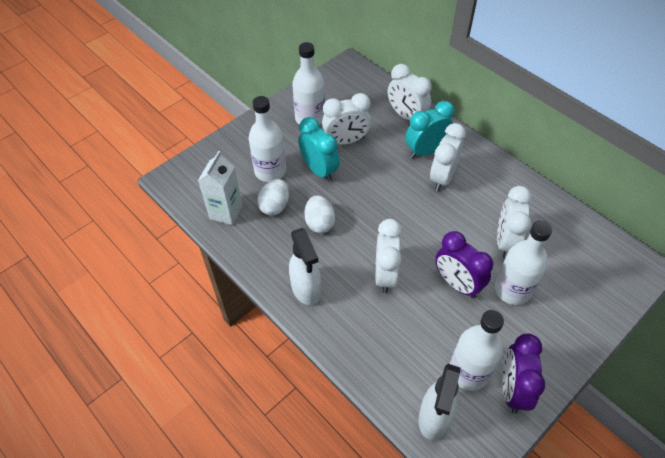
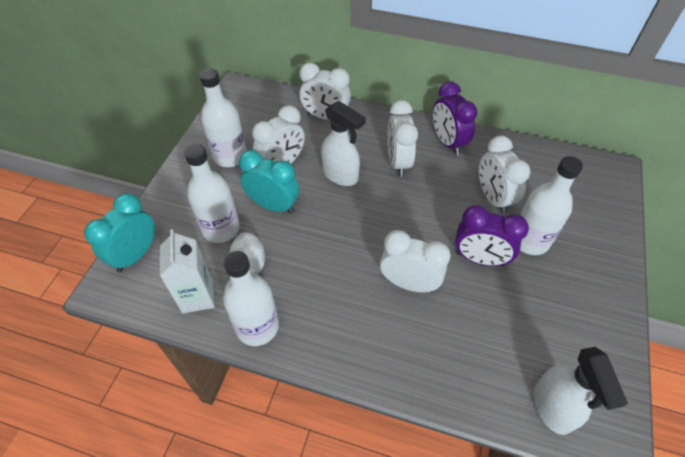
camera: 30 degrees left, 0 degrees up
(306, 289) = (340, 339): white spray bottle -> white spray bottle (341, 175)
(319, 223) = (309, 260): white egg -> none
(385, 275) = (409, 283): white clock -> white clock turned 135 degrees clockwise
(426, 151) = (366, 143): turquoise clock -> turquoise clock (136, 255)
(468, 372) = (549, 341): white bottle -> white bottle (257, 327)
(512, 389) = (596, 337): purple clock -> purple clock (447, 142)

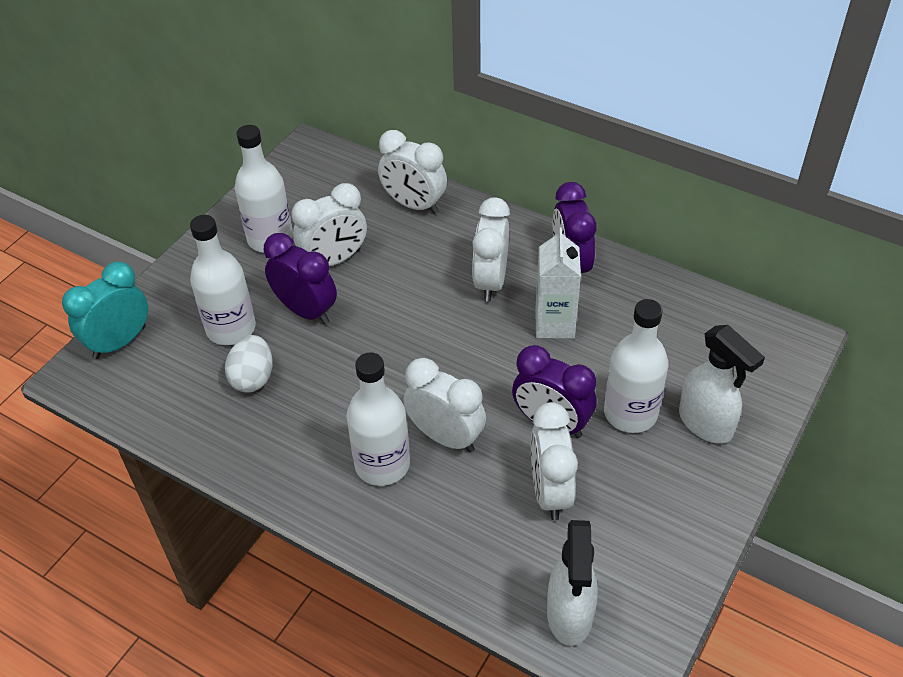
camera: 15 degrees right, 5 degrees down
(198, 296) = (179, 404): white carton -> white carton (554, 324)
(257, 327) = (239, 452): white bottle -> white bottle (382, 464)
(273, 205) = (306, 311): turquoise clock -> purple clock
(341, 175) = (406, 286): white spray bottle -> white spray bottle (706, 424)
(493, 198) = (603, 350): white clock -> white clock (550, 492)

